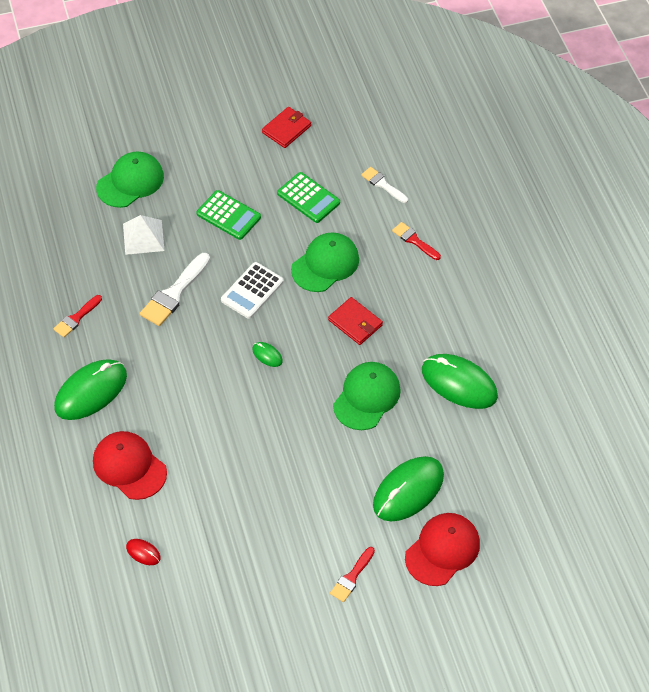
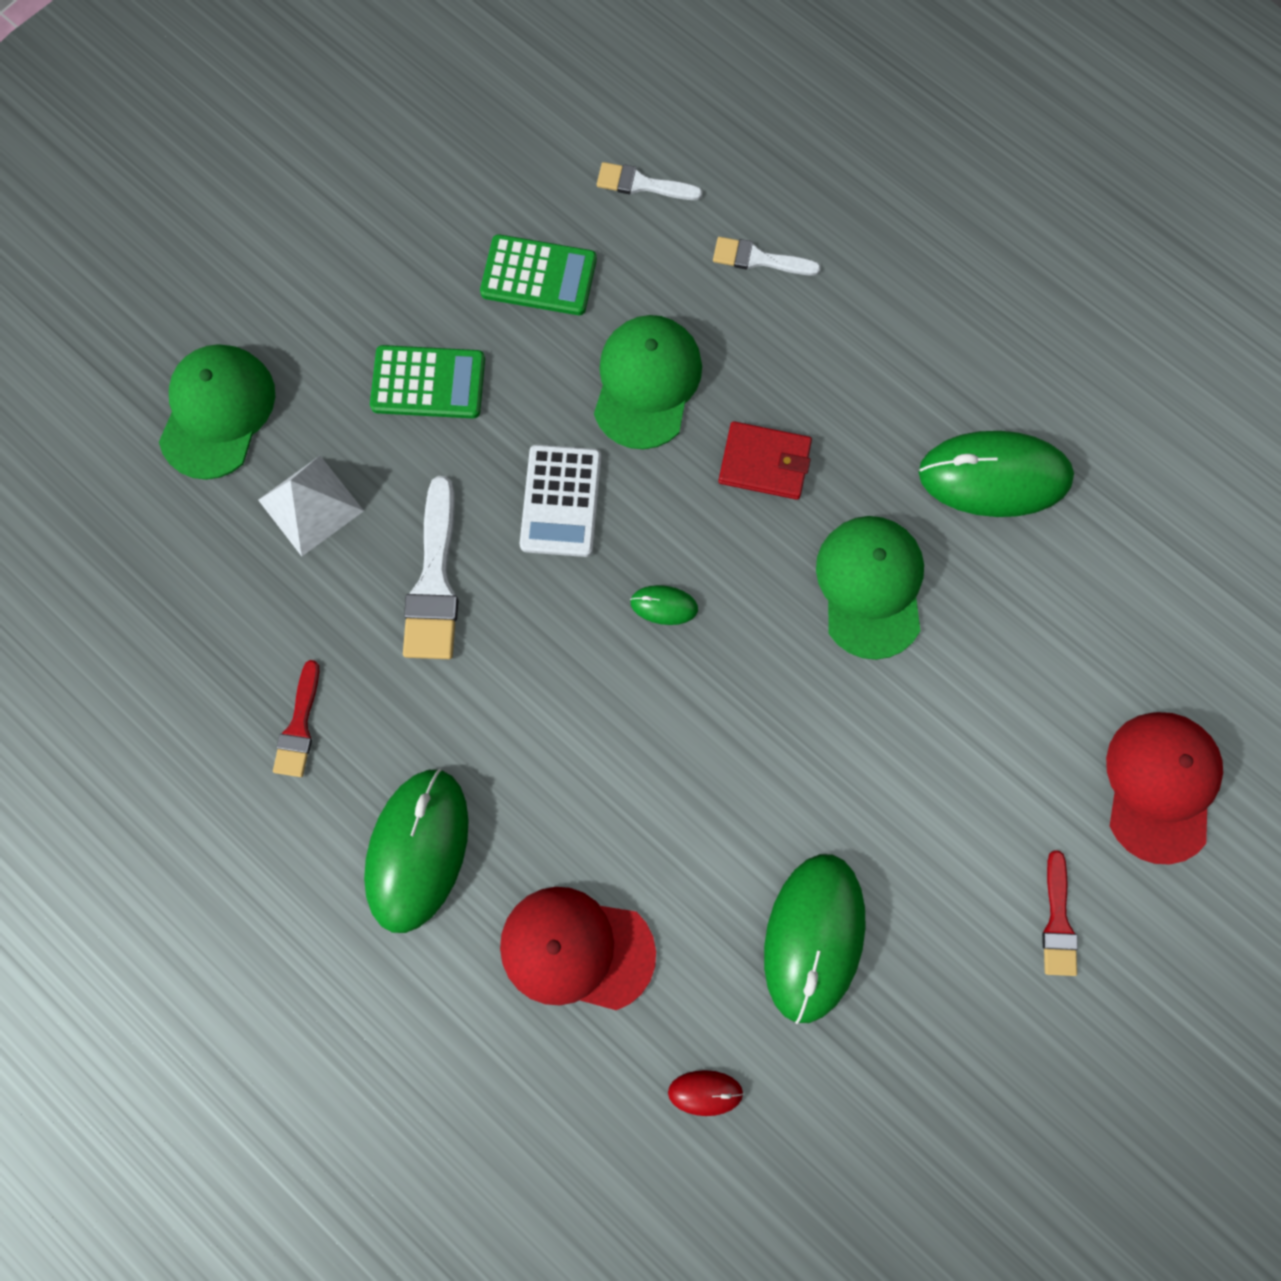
camera: 30 degrees left, 20 degrees up
(286, 129) = (417, 167): red wallet -> none
(408, 490) = (1042, 713): green mouse -> green mouse (814, 937)
(414, 240) = (758, 259): red brush -> white brush

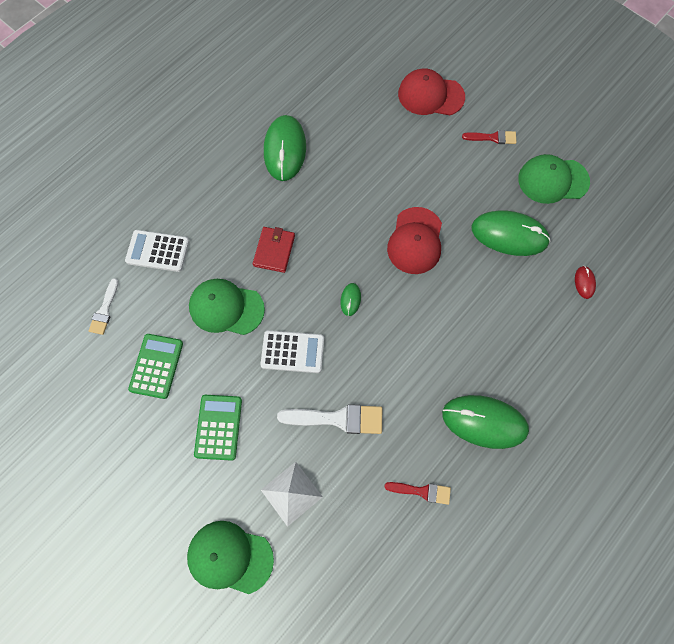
camera: 90 degrees left, 5 degrees down
(576, 949) = (526, 341): red cap -> red cap (415, 241)
(758, 259) = (158, 251): white brush -> white calculator
(870, 587) = (340, 205): green cap -> green cap (553, 180)

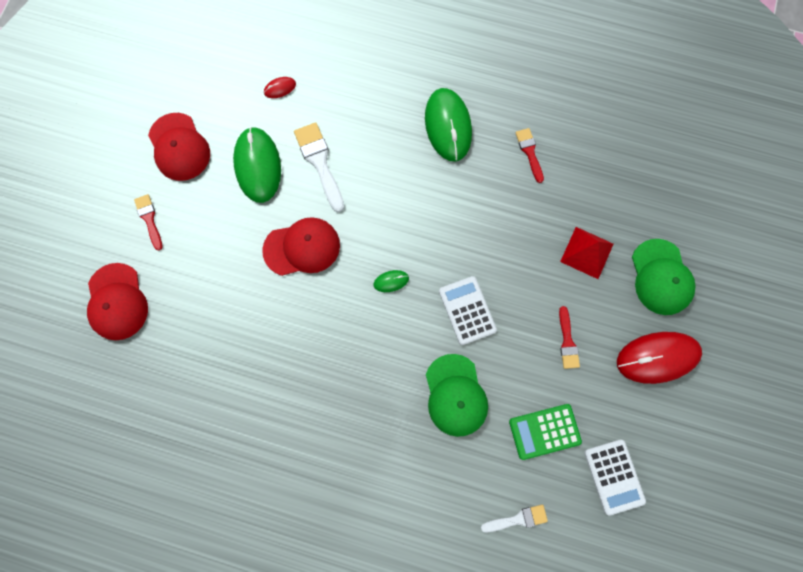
camera: 115 degrees left, 5 degrees up
(158, 251) = (430, 501): white calculator -> white calculator (614, 476)
(159, 505) = (657, 357): none -> red mouse
(218, 427) = (567, 342): green calculator -> red brush
(274, 251) = (374, 379): red wallet -> none
(285, 149) = (250, 428): green mouse -> none
(291, 493) = (587, 252): white pyramid -> red pyramid
(338, 418) = (506, 243): white brush -> white brush (319, 162)
(553, 180) = (179, 147): green cap -> red cap

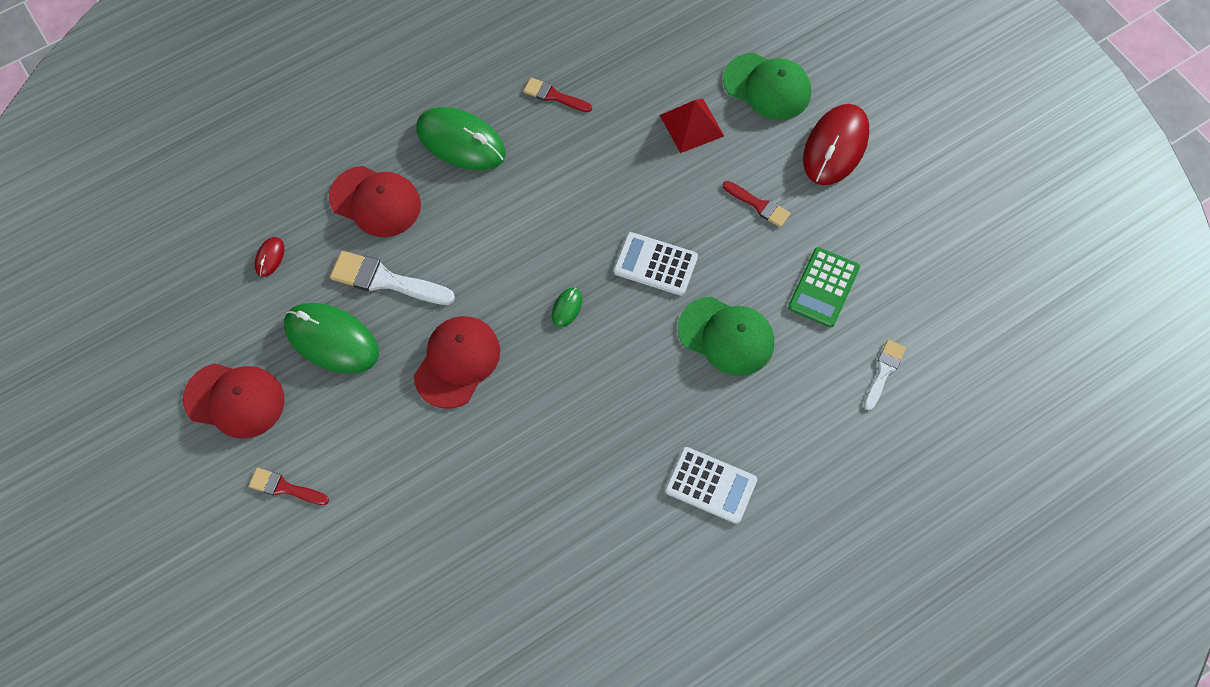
camera: 50 degrees left, 10 degrees down
(117, 302) = (344, 586): red cap -> red cap (375, 201)
(614, 476) = (910, 263): white calculator -> white calculator (710, 485)

